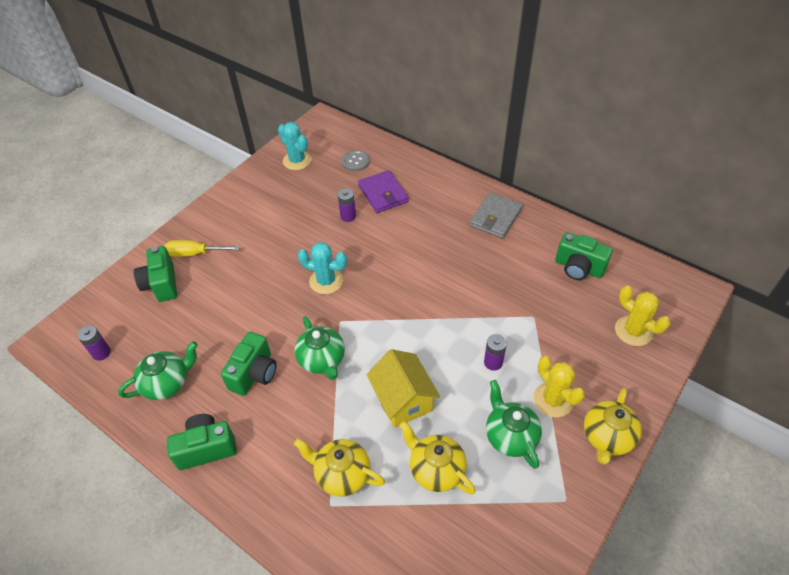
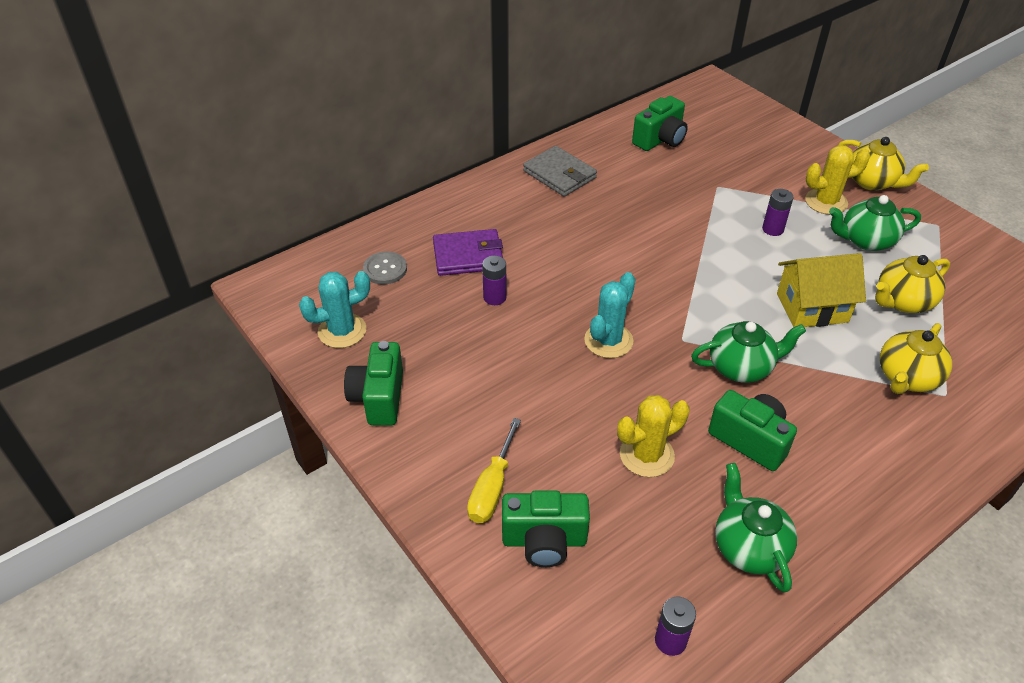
camera: 75 degrees left, 5 degrees down
(206, 448) = (864, 508): green camera -> green camera (379, 398)
(633, 331) = (752, 132): yellow cactus -> yellow cactus (647, 455)

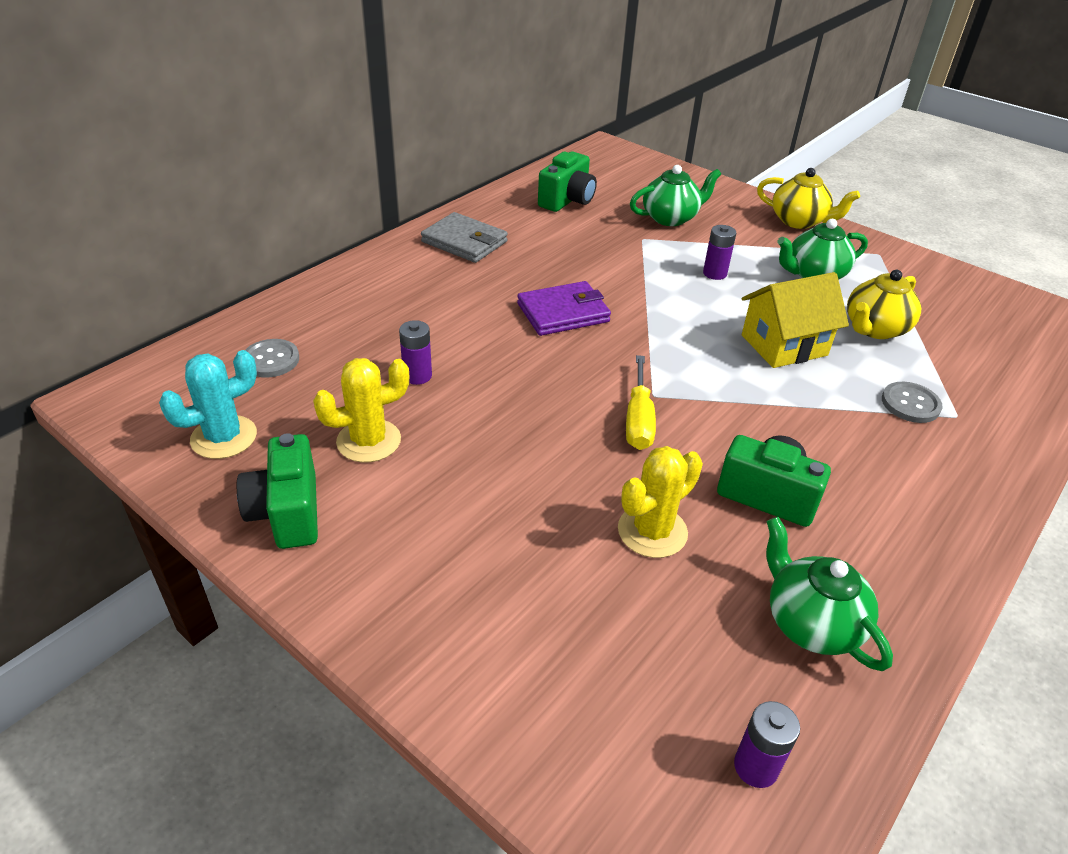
camera: 15 degrees left, 5 degrees down
(468, 256) = (374, 334): purple wallet -> purple wallet (563, 313)
(492, 487) = (465, 604): yellow screwdriver -> yellow screwdriver (638, 420)
(544, 540) = (552, 662): green camera -> none
(608, 340) = (568, 407): turquoise cactus -> none
(741, 367) = (729, 416): green teapot -> green teapot (670, 218)
(826, 202) = (760, 243): yellow cactus -> yellow cactus (369, 441)
(907, 378) = (910, 404): yellow teapot -> grey button

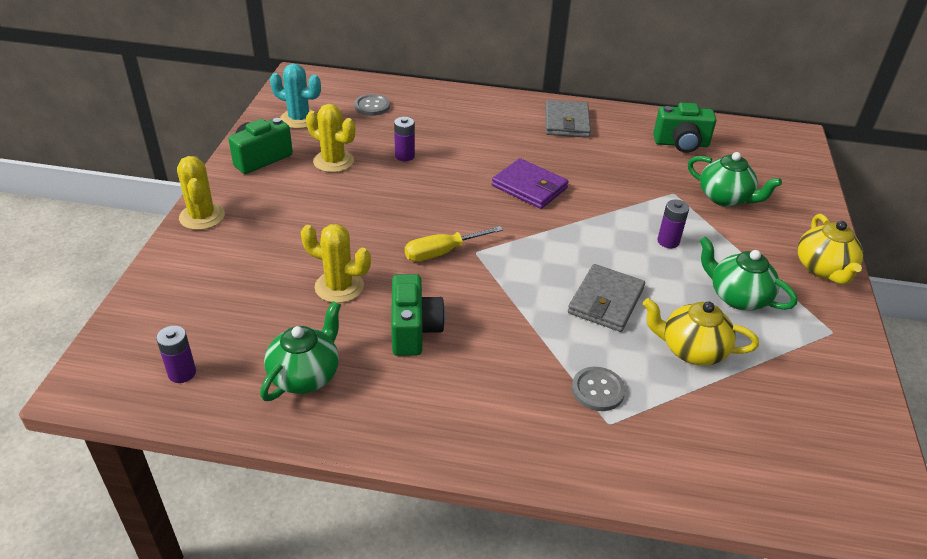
camera: 60 degrees right, 0 degrees up
(384, 631) = (202, 216): none -> yellow cactus
(784, 345) = (606, 301): yellow house -> grey wallet

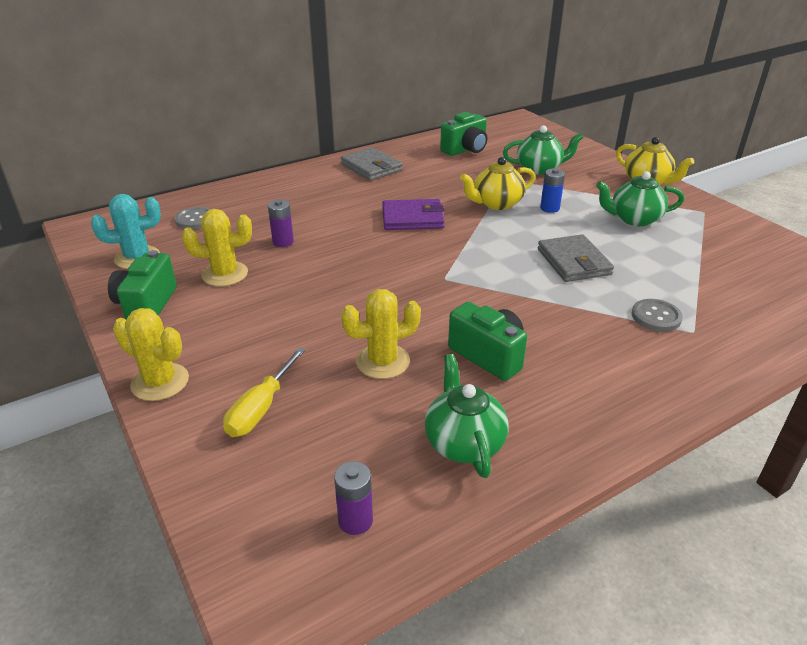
camera: 40 degrees left, 5 degrees down
(442, 252) = (422, 292): yellow screwdriver -> yellow screwdriver (261, 408)
(668, 241) = (549, 208): purple battery -> blue battery
(691, 350) = (661, 262): yellow teapot -> yellow teapot (496, 203)

